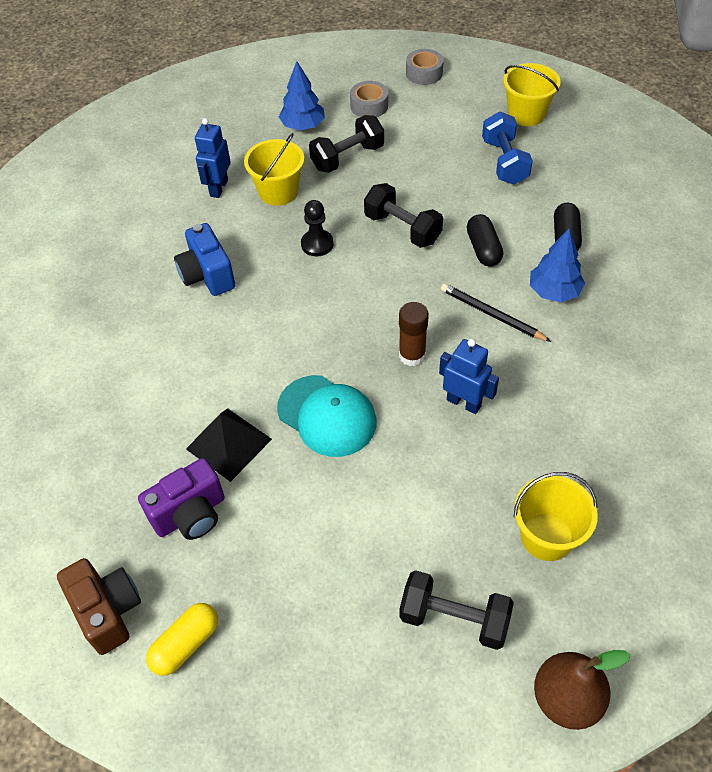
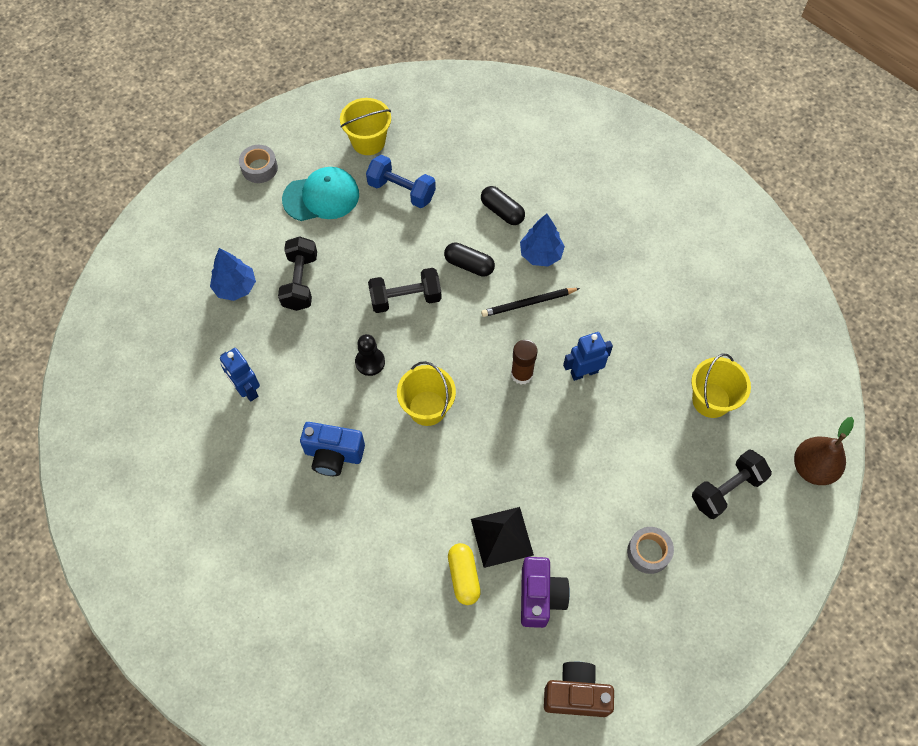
camera: 55 degrees left, 10 degrees up
(186, 644) = (635, 657): yellow capsule -> yellow capsule (463, 576)
(278, 192) = (291, 352): yellow bucket -> yellow bucket (427, 408)
(327, 416) = (528, 460): turquoise cap -> turquoise cap (321, 197)
(369, 106) = (258, 228): grey tape -> grey tape (648, 552)

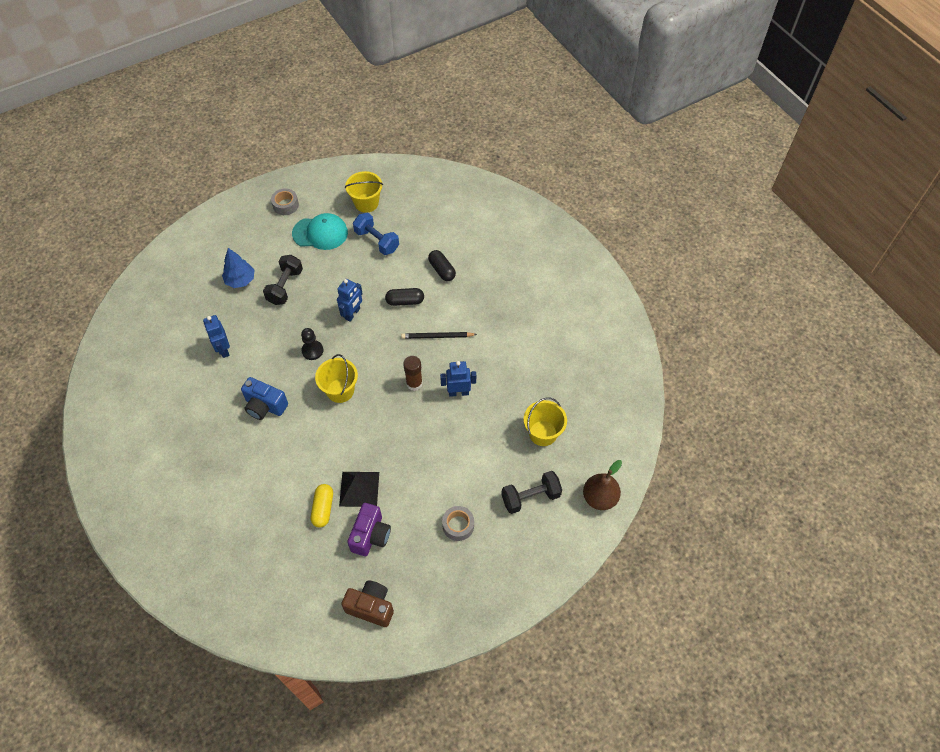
camera: 15 degrees right, 5 degrees down
(405, 298) = (352, 314): black dumbbell -> blue robot
(469, 265) = (405, 301): black capsule -> black capsule turned 45 degrees counterclockwise
(540, 254) = (458, 305): blue tree -> none

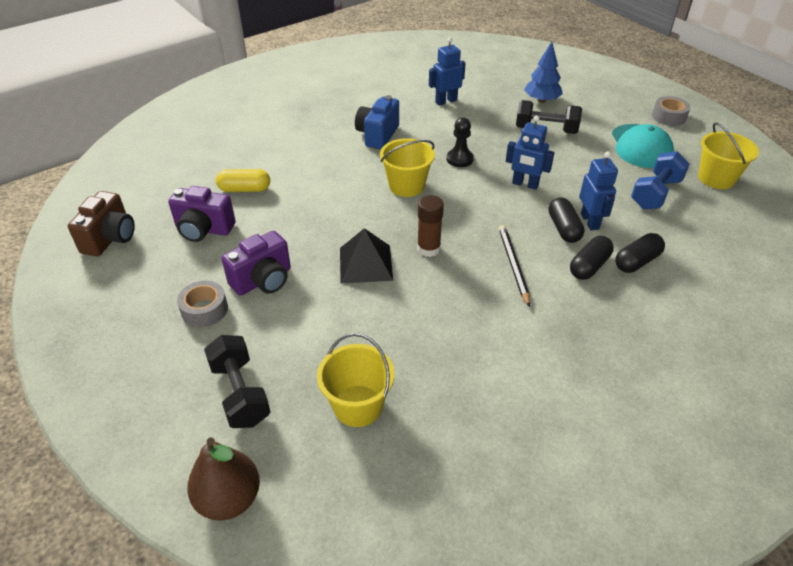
camera: 85 degrees right, 15 degrees down
(359, 489) = (268, 214): black pyramid -> black pyramid (365, 263)
(433, 489) = (263, 280): none -> purple camera
(443, 296) = (589, 266): none -> black capsule
(458, 392) = (421, 295): blue robot -> blue robot (590, 221)

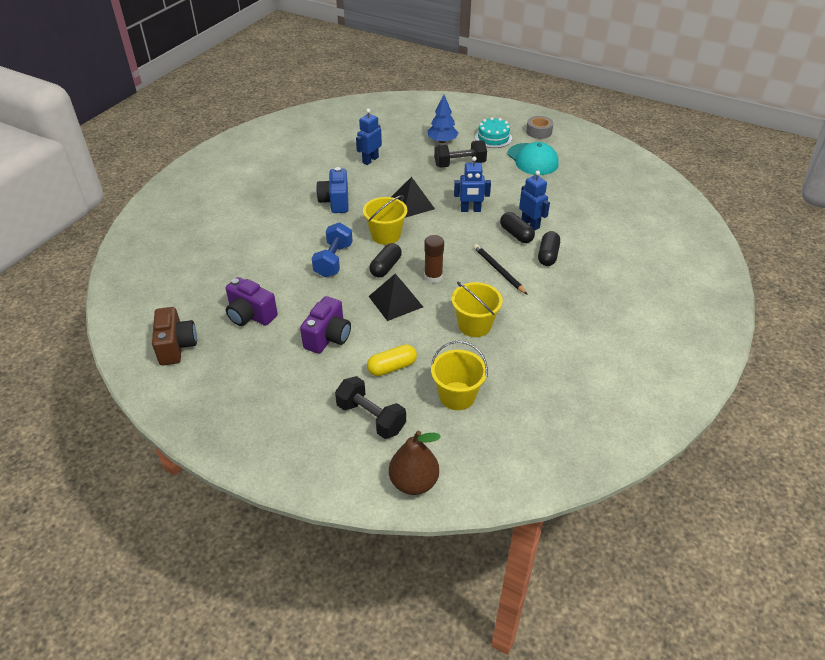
camera: 25 degrees left, 0 degrees up
(204, 229) = (250, 315): purple camera -> purple camera turned 45 degrees clockwise
(204, 310) = (299, 372): grey tape -> none
(245, 189) = (259, 275): yellow capsule -> yellow capsule (392, 367)
(459, 159) = (411, 204): black pawn -> black pyramid
(606, 110) = (493, 138): none -> turquoise cake
(637, 262) = (576, 243): black capsule -> black capsule (386, 267)
(655, 194) = (561, 192): blue dumbbell -> blue dumbbell (333, 260)
(716, 178) = (594, 170): yellow bucket -> yellow bucket (474, 325)

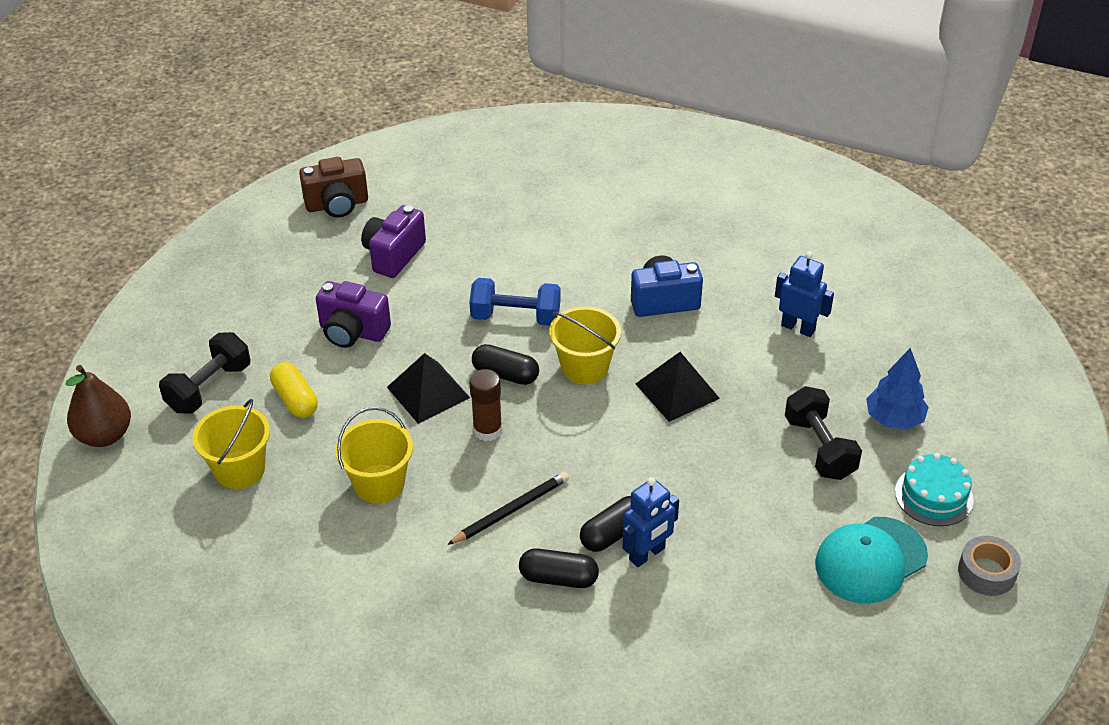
camera: 85 degrees right, 0 degrees up
(470, 210) = (675, 469): blue robot -> none

